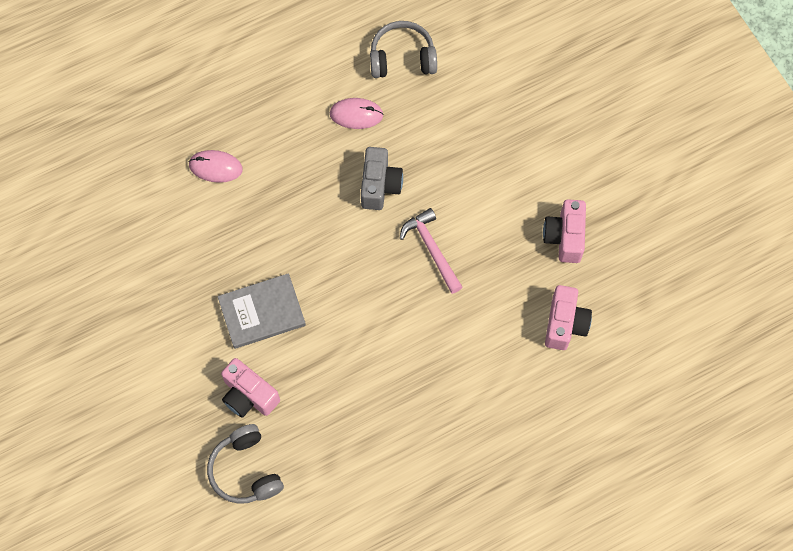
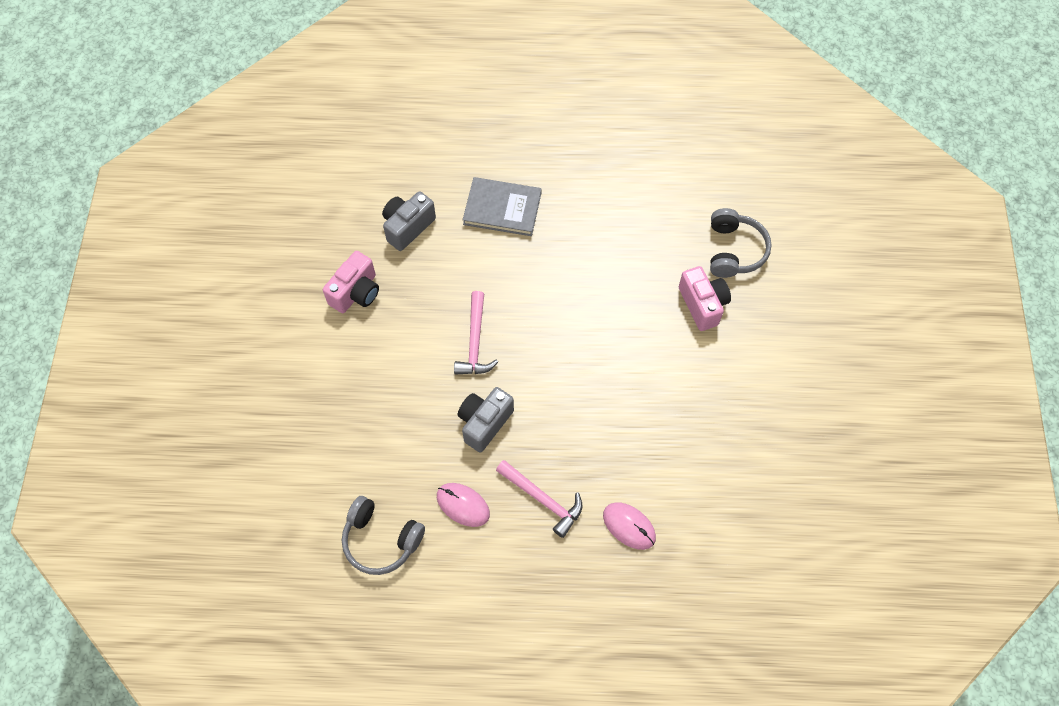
camera: 150 degrees left, 5 degrees down
(262, 312) = (655, 366): grey book -> grey book (502, 209)
(295, 151) = (543, 499): none -> pink hammer
(564, 324) = (407, 227): pink camera -> grey camera

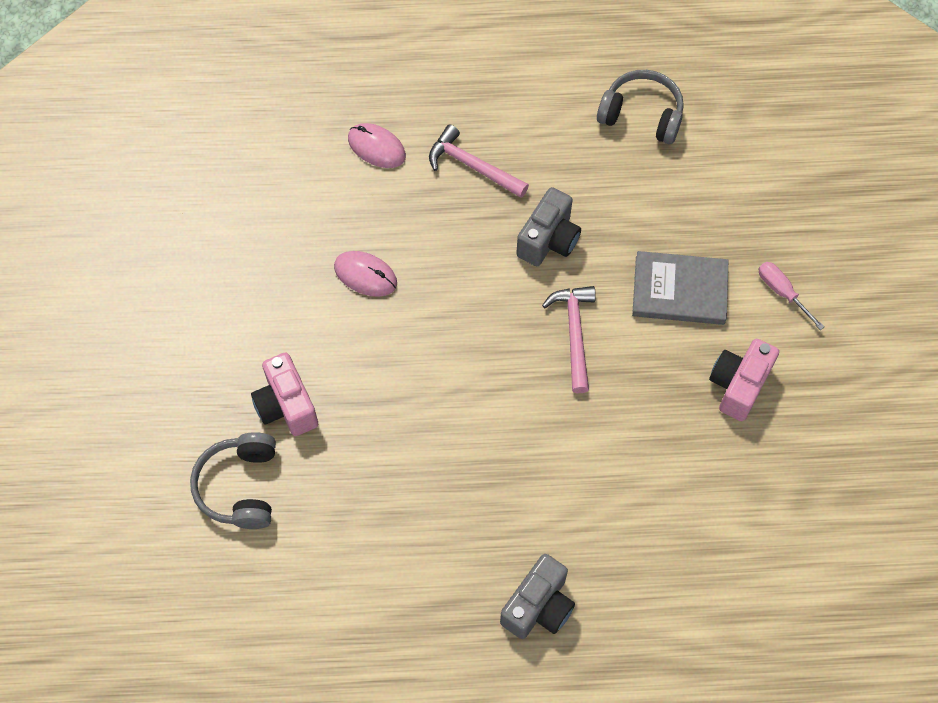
camera: 175 degrees right, 0 degrees up
(301, 362) = (782, 292): none -> pink screwdriver
(407, 227) = (691, 485): grey camera -> grey camera (538, 606)
(463, 505) = (560, 154): pink mouse -> pink mouse (365, 275)
(502, 209) = (565, 524): grey book -> grey book (679, 290)

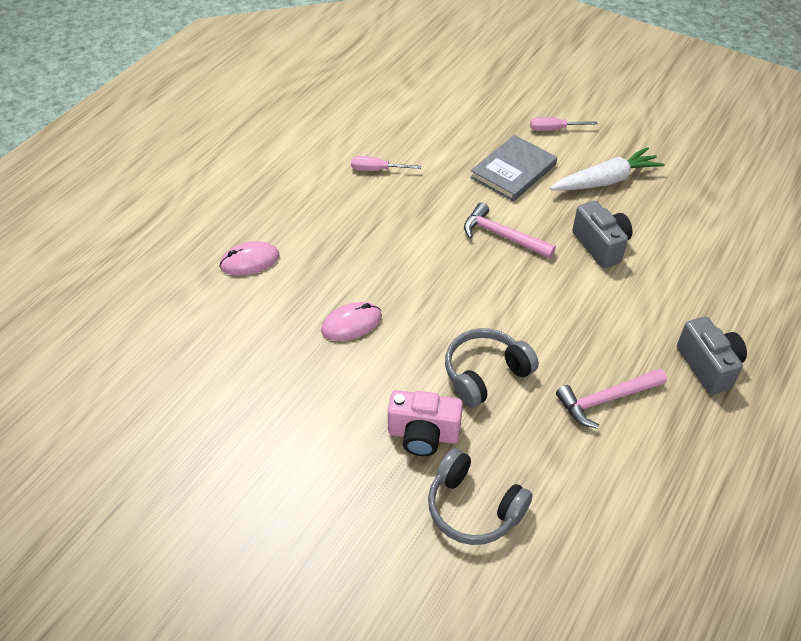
camera: 55 degrees left, 15 degrees down
(472, 166) = (320, 219): pink hammer -> pink hammer (606, 400)
(548, 240) = (417, 211): grey camera -> grey camera (600, 246)
(578, 169) = (377, 170): none -> pink screwdriver
(641, 115) = (366, 122): grey headphones -> grey headphones (485, 374)
(738, 385) = (605, 180): pink camera -> white carrot

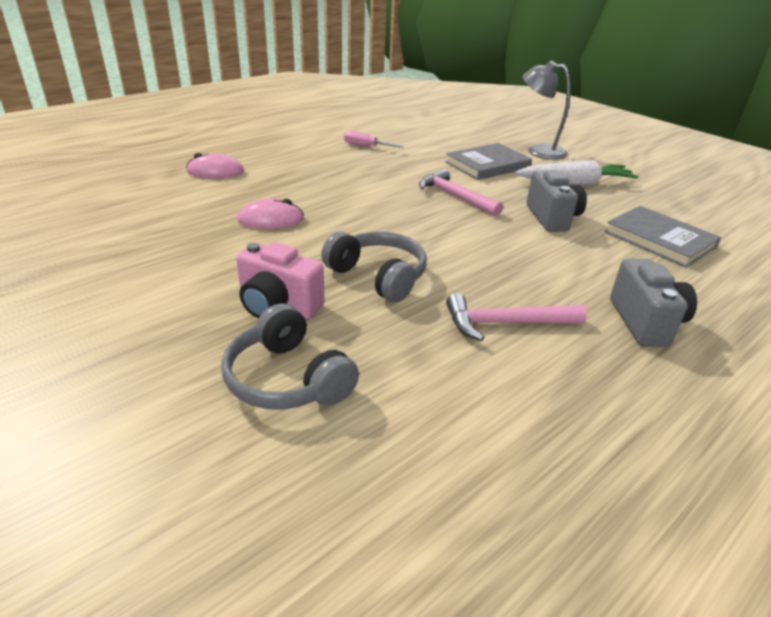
camera: 15 degrees right, 15 degrees down
(485, 374) = (378, 276): grey headphones -> grey headphones turned 60 degrees clockwise
(554, 129) = (538, 151): pink screwdriver -> grey lamp
(699, 252) = (659, 240): none -> grey book

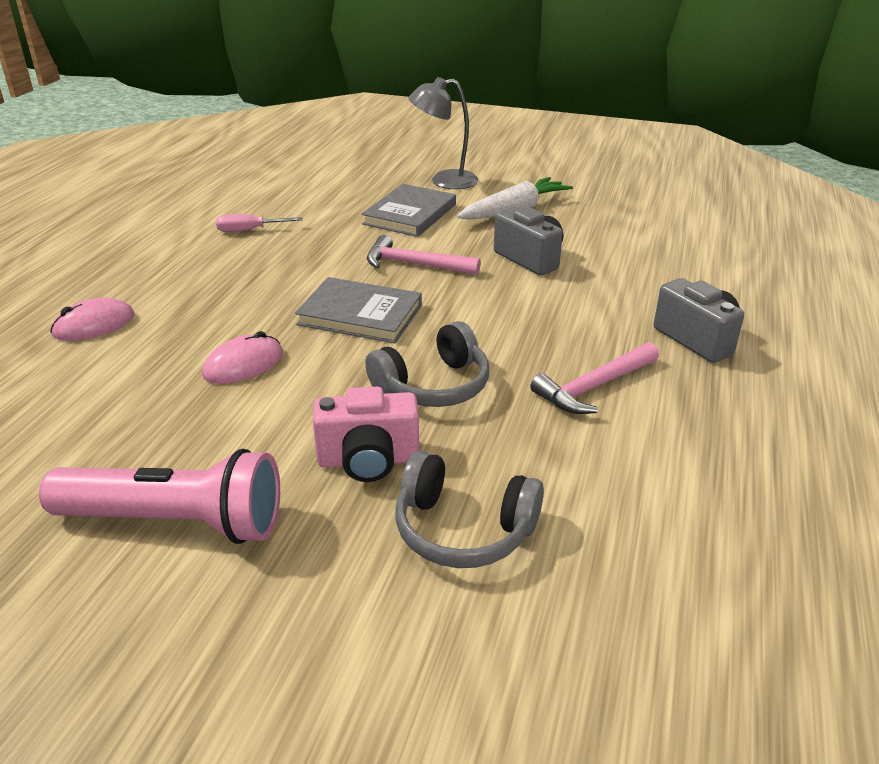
camera: 30 degrees left, 0 degrees up
(125, 293) = (175, 522): none -> pink flashlight
(378, 276) = (433, 386): grey headphones -> grey headphones turned 135 degrees clockwise
(659, 240) = (639, 251): grey book -> grey book (360, 315)

